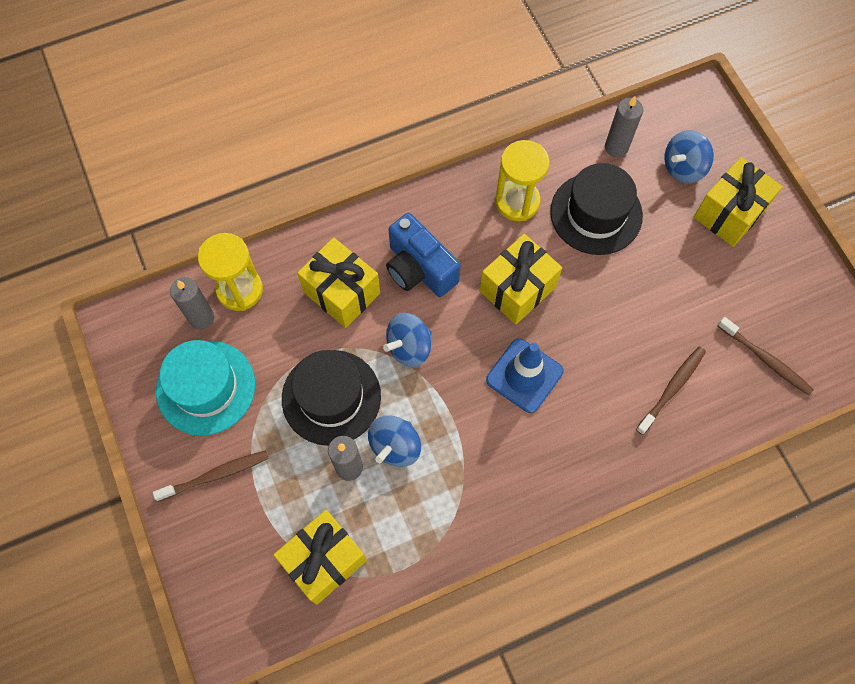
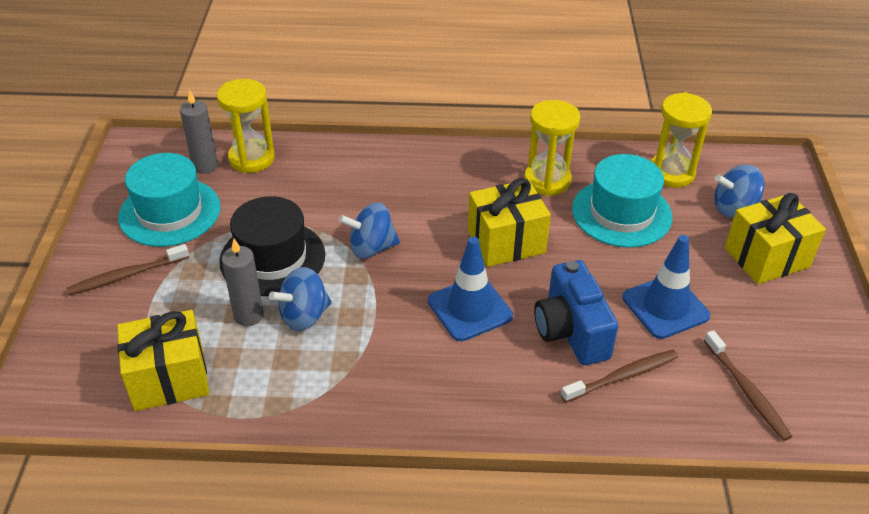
camera: 25 degrees right, 25 degrees down
(215, 475) = (126, 275): brown toothbrush -> brown toothbrush turned 150 degrees clockwise
(342, 293) = (338, 189): yellow gift -> none
(419, 269) = (421, 196): blue camera -> blue camera (571, 331)
(596, 213) = (621, 213): black hat -> turquoise hat
(616, 147) = (671, 173): grey candle -> yellow hourglass
(674, 302) = (665, 307): none -> blue traffic cone

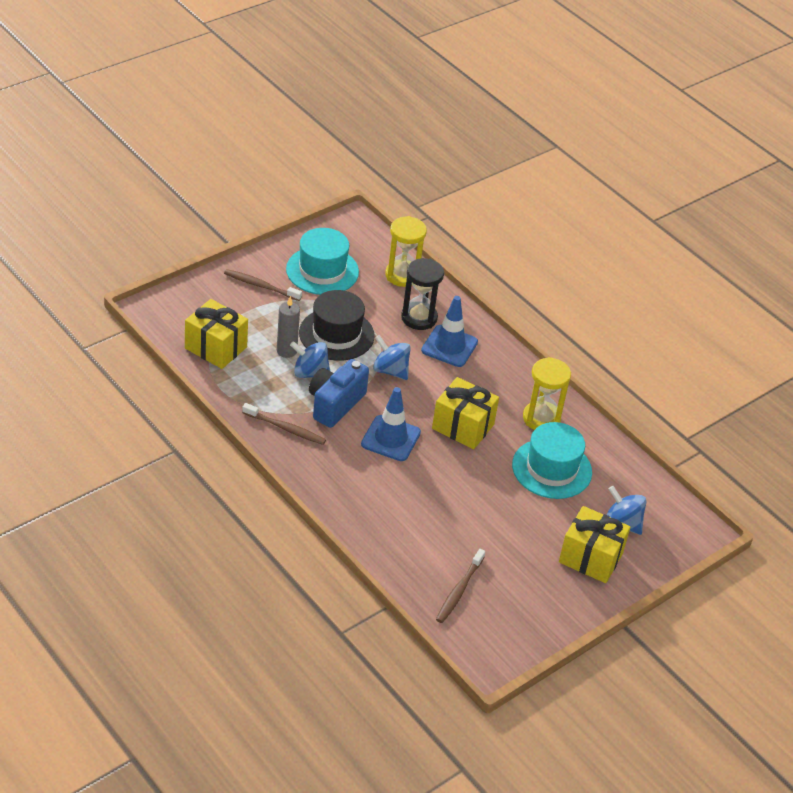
camera: 45 degrees right, 0 degrees up
(205, 166) = (373, 260): grey candle -> none
(322, 182) = (419, 318): none -> black hourglass
(571, 331) = (421, 491): blue camera -> blue camera (335, 404)
(622, 376) = (411, 530): brown toothbrush -> brown toothbrush (285, 428)
(665, 307) = (489, 525): blue traffic cone -> blue traffic cone (449, 346)
(671, 173) = (622, 476): yellow hourglass -> none

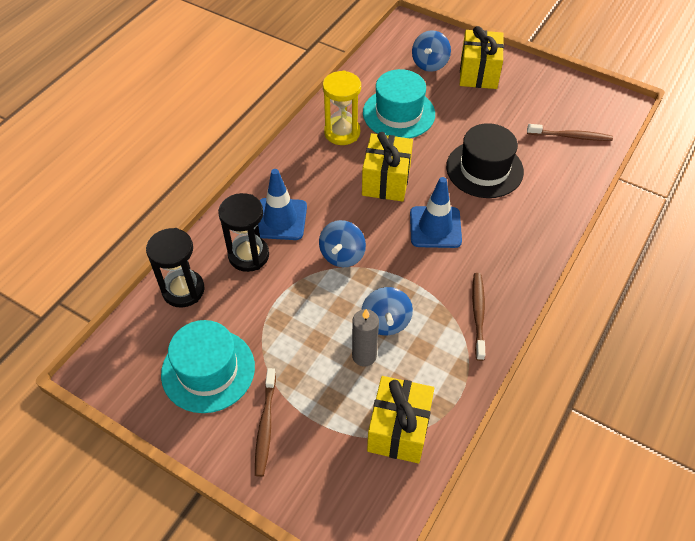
camera: 105 degrees left, 10 degrees up
(335, 404) = (417, 285): blue camera -> none
(336, 334) = (312, 319): black hat -> black hat (484, 169)
(402, 275) = (183, 290): yellow hourglass -> black hourglass

